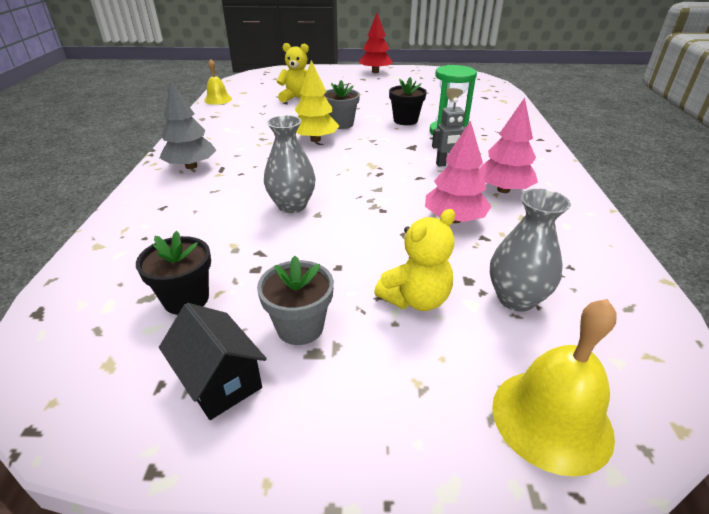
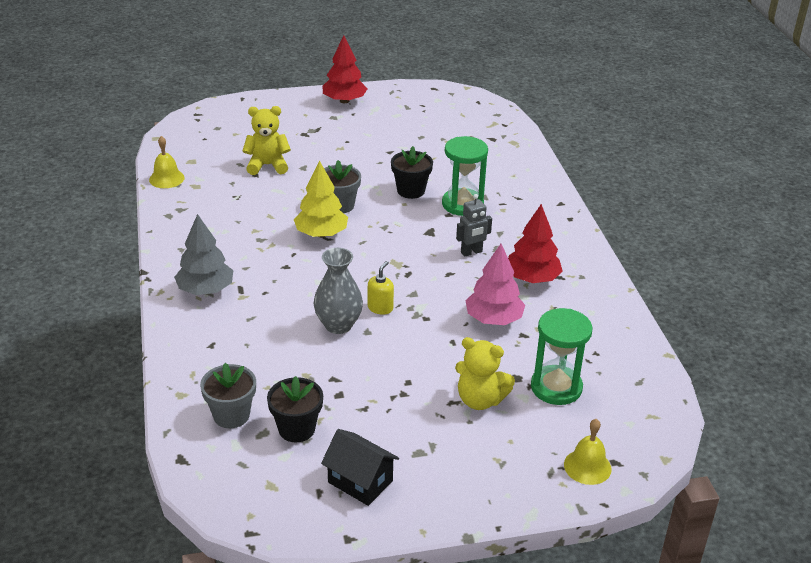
camera: 15 degrees left, 0 degrees up
(300, 327) = (399, 436): grey flower pot -> grey flower pot (231, 415)
(340, 196) = (380, 308): none -> yellow soap dispenser
(416, 299) = (480, 400): yellow teddy bear -> yellow teddy bear turned 75 degrees clockwise
(503, 190) = (532, 278): pink tree -> red tree
(516, 299) = (556, 387): grey vase -> green hourglass
(551, 419) = (587, 466): yellow bell -> yellow bell, size x0.63

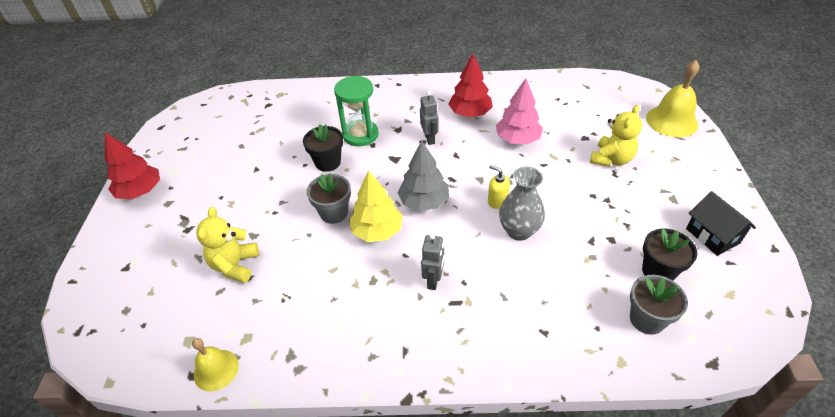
camera: 75 degrees left, 10 degrees up
(205, 290) = (452, 334): grey tree -> grey tree (424, 202)
(264, 274) = (433, 280): none -> grey robot
(360, 482) = (712, 236): black house -> black house turned 75 degrees counterclockwise
(556, 387) = (595, 121): green hourglass -> none
(587, 466) = (671, 121): yellow bell -> yellow bell, size x1.60

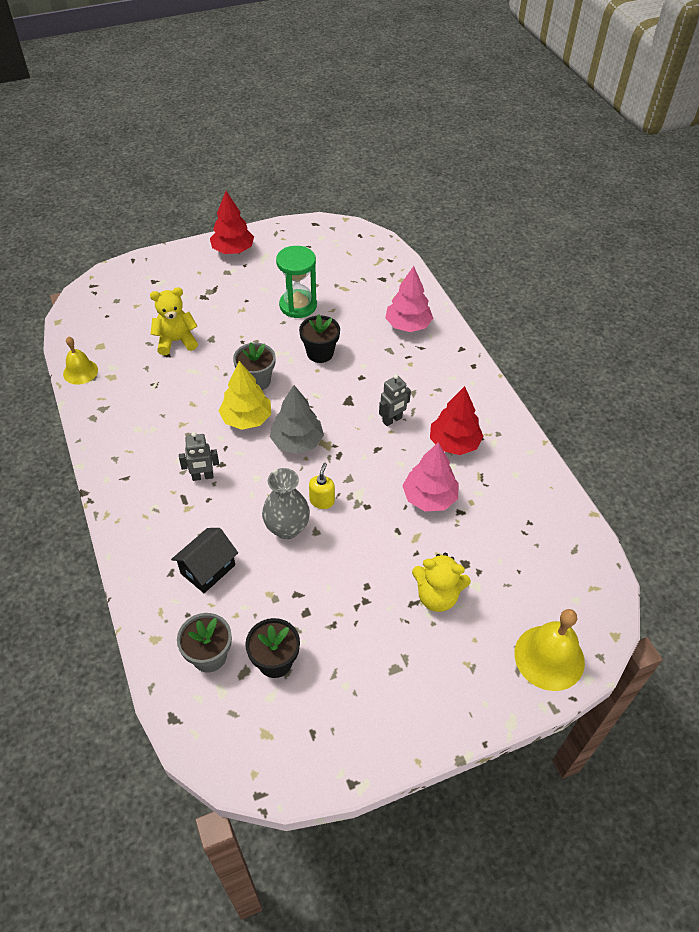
camera: 65 degrees right, 5 degrees up
(332, 104) = (408, 325): none -> pink tree
(360, 135) = (371, 363): green hourglass -> green hourglass (298, 305)
(712, 236) = (348, 714): black house -> black house (208, 569)

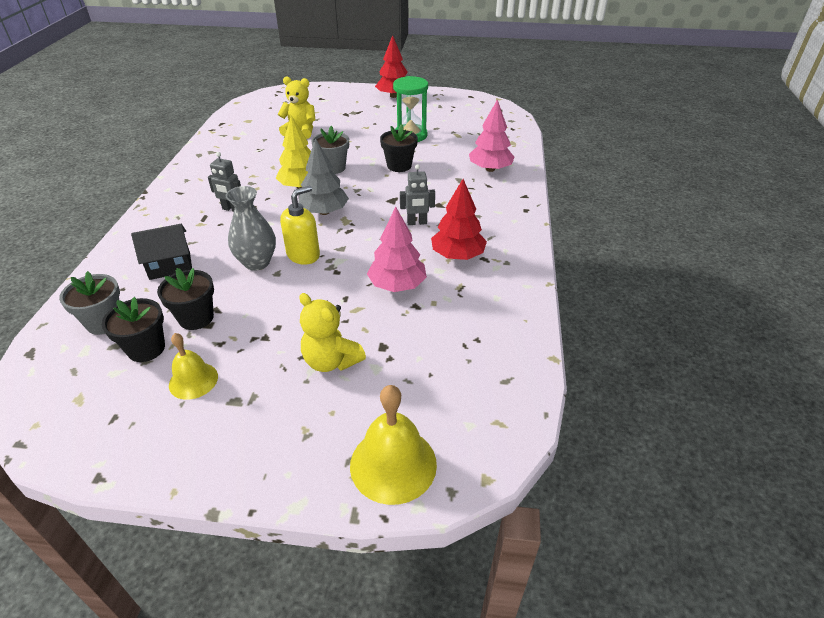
camera: 30 degrees right, 10 degrees down
(80, 371) = (220, 129): yellow bell -> yellow bell (193, 380)
(288, 611) = (196, 318): none -> black flower pot
(322, 501) = (303, 255): yellow soap dispenser -> yellow soap dispenser, size x1.52

